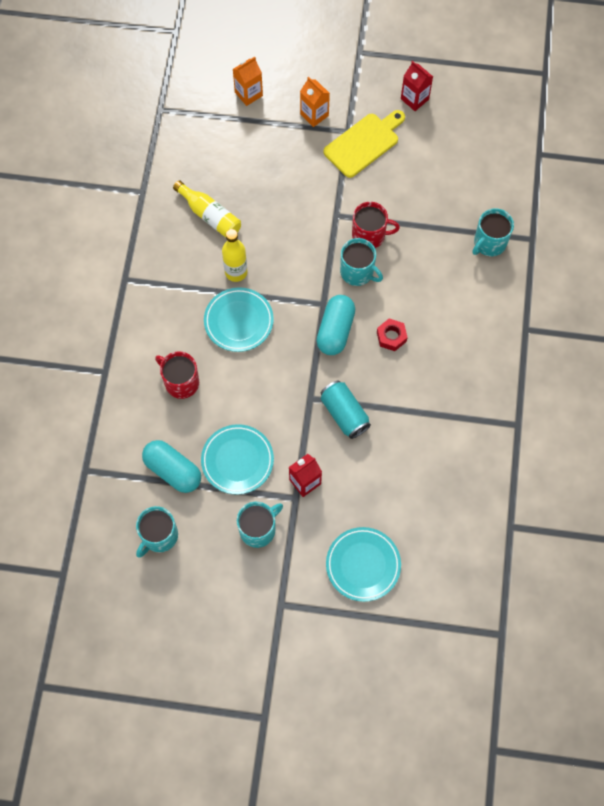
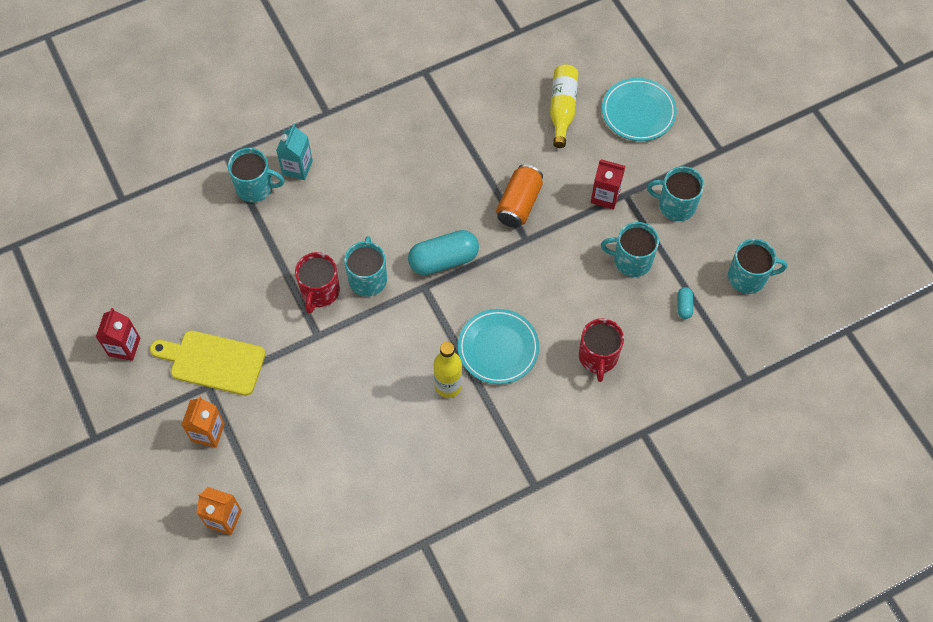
camera: 125 degrees left, 5 degrees down
(173, 470) = (684, 306): turquoise capsule -> turquoise capsule, size x0.45
(210, 216) = (403, 454): yellow bottle -> yellow bottle (562, 109)
(237, 460) = (631, 260): turquoise plate -> turquoise mug
(344, 414) = (519, 204): turquoise can -> orange can
(369, 235) = (320, 292): red mug -> red mug turned 135 degrees counterclockwise
(391, 337) = (414, 211): red nut -> none
(487, 280) = (297, 167): none -> turquoise carton

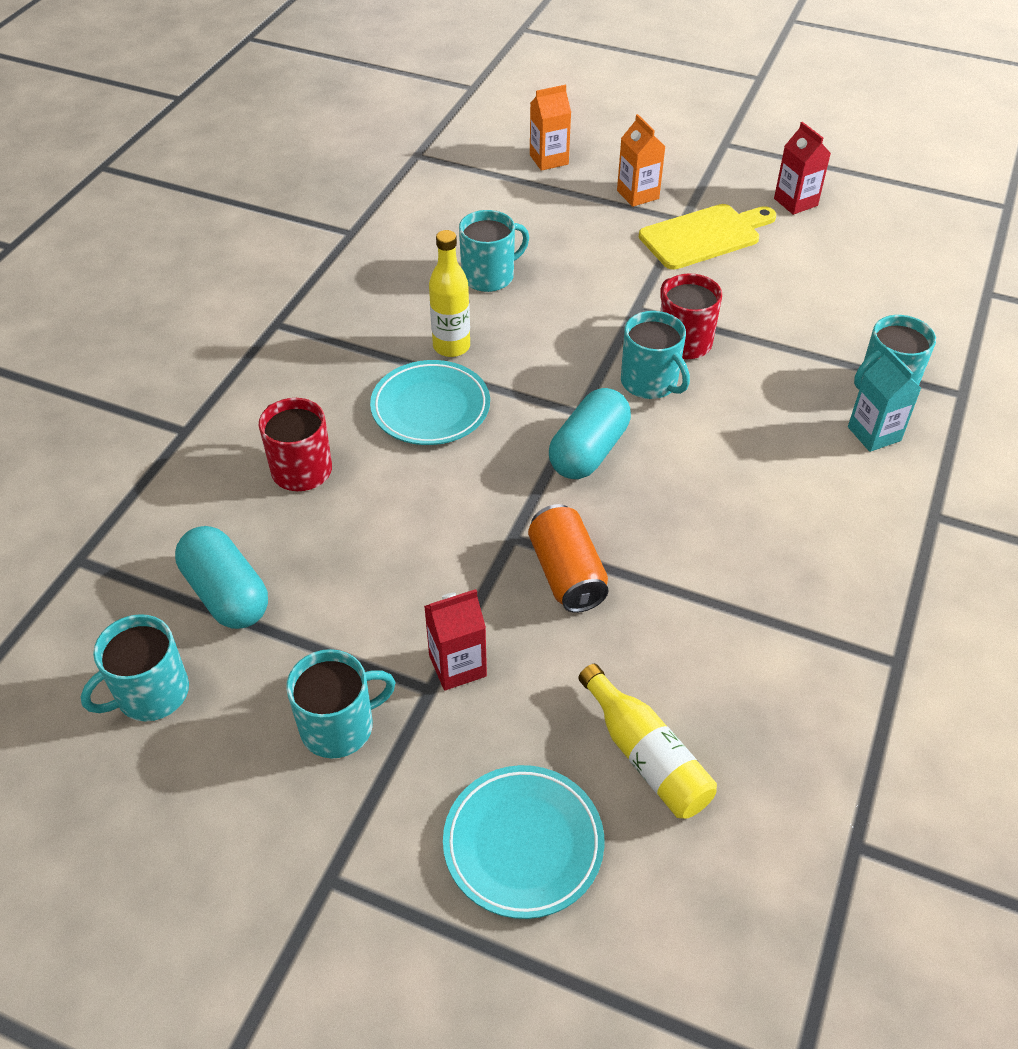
camera: 140 degrees right, 15 degrees down
(631, 260) = (347, 604): turquoise mug -> turquoise mug (489, 276)
(684, 306) = (226, 594): turquoise capsule -> turquoise capsule, size x2.20

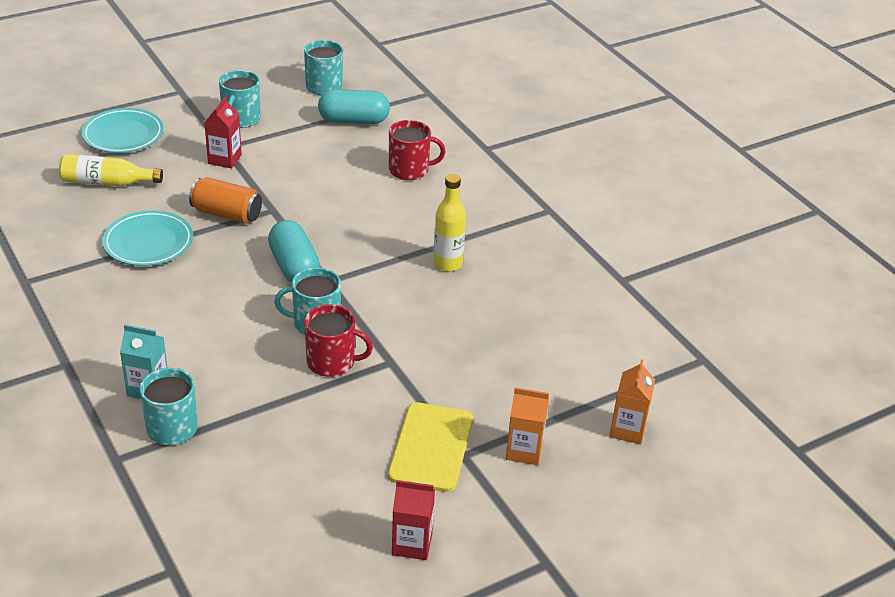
camera: 125 degrees right, 10 degrees down
(430, 408) = (402, 230): turquoise plate -> turquoise plate (148, 243)
(489, 276) = (502, 316): turquoise mug -> none

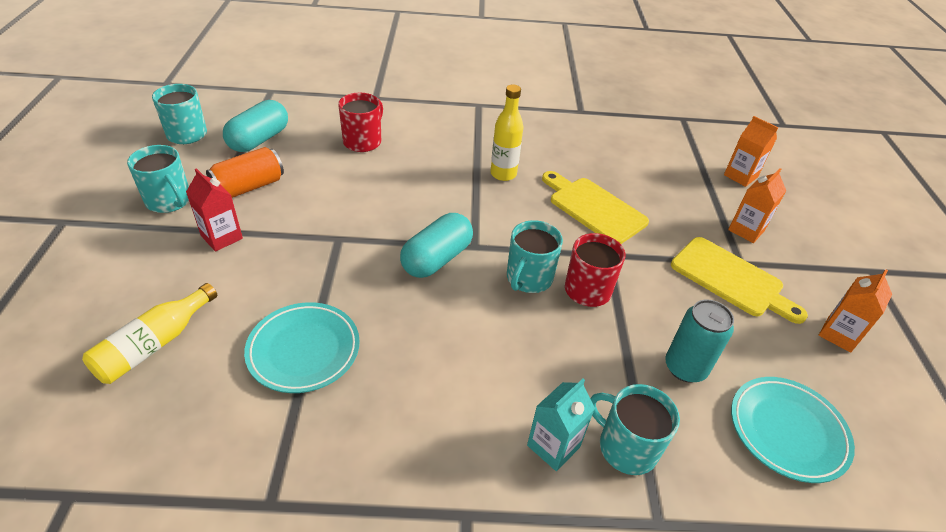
camera: 60 degrees left, 5 degrees up
(123, 135) = (81, 296): turquoise plate -> turquoise plate (787, 431)
(226, 214) = (313, 271): orange can -> orange can (249, 187)
(282, 443) = (685, 368): none -> turquoise can
(294, 267) = (437, 259): turquoise capsule -> turquoise capsule turned 60 degrees counterclockwise
(412, 544) = (839, 334): red carton -> orange carton
(453, 335) = (594, 208): none -> yellow cutting board

